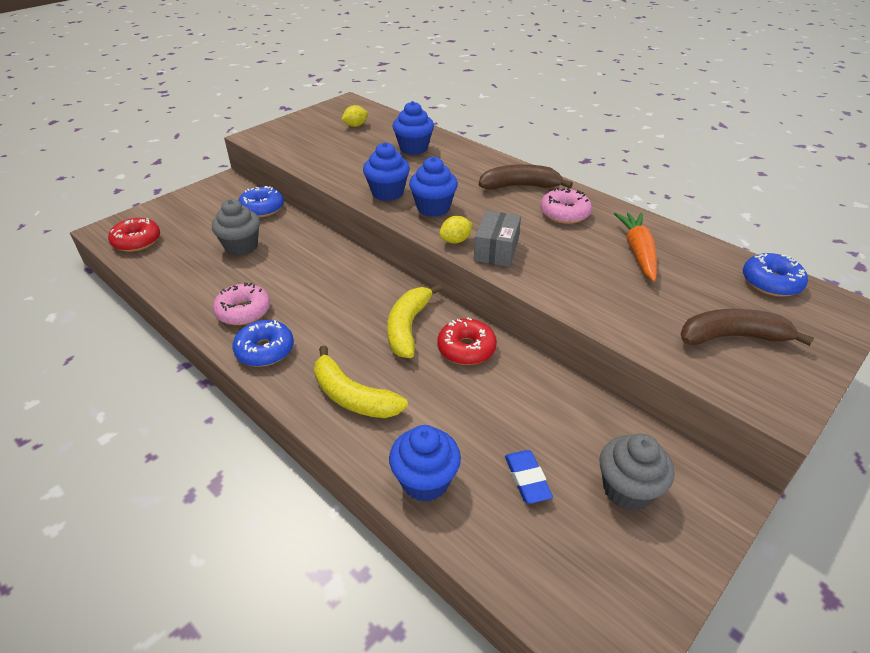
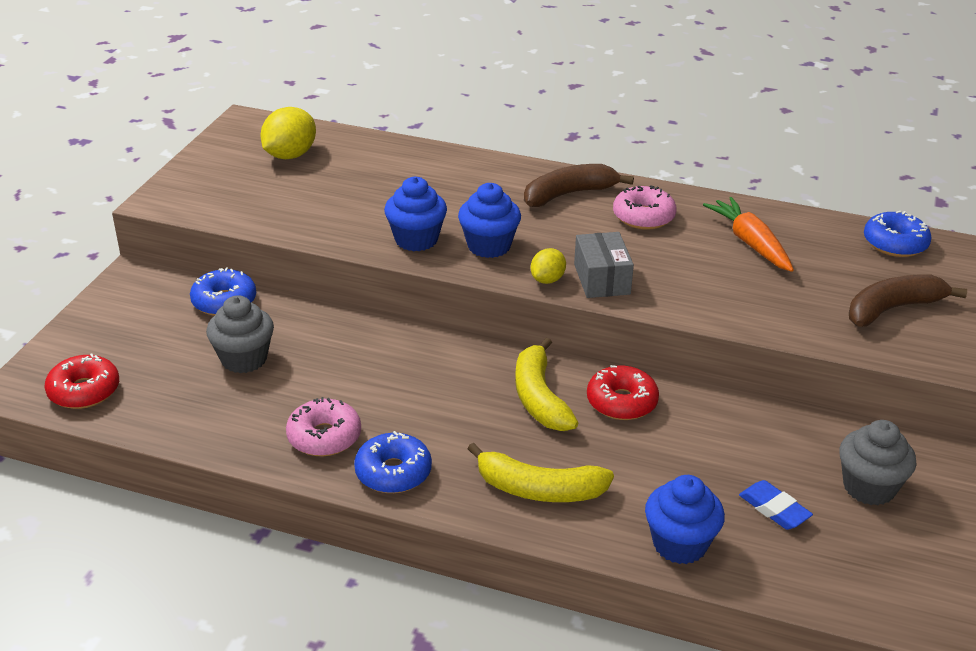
camera: 25 degrees left, 5 degrees down
(355, 125) = (290, 155): yellow lemon -> yellow lemon, size x1.71
(413, 148) = (397, 172): blue cupcake -> none

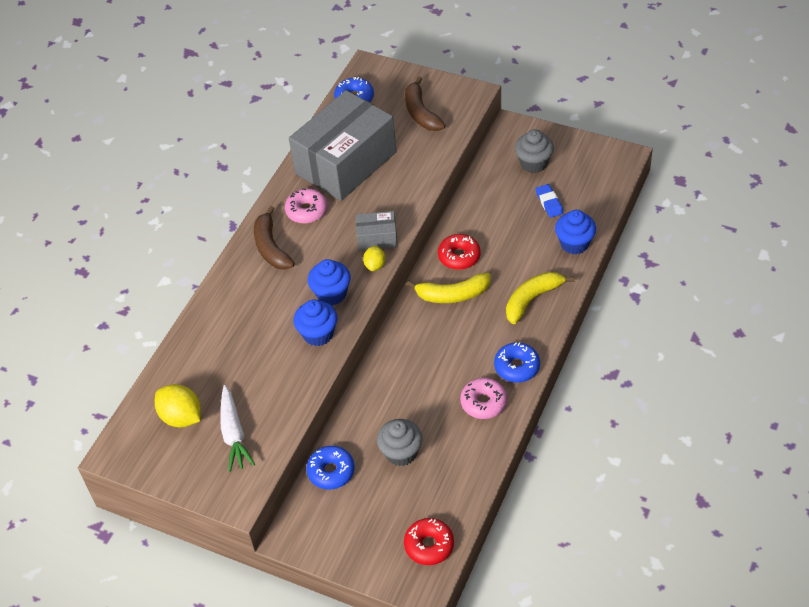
camera: 80 degrees left, 15 degrees up
(259, 190) = (234, 433): none -> white carrot
(539, 489) = (532, 299): yellow banana -> yellow banana turned 150 degrees counterclockwise
(547, 280) = (375, 265): yellow lemon -> yellow lemon turned 60 degrees clockwise
(750, 243) = (345, 163): orange carrot -> grey box
(774, 509) = (549, 203): blue eraser -> blue eraser turned 75 degrees counterclockwise

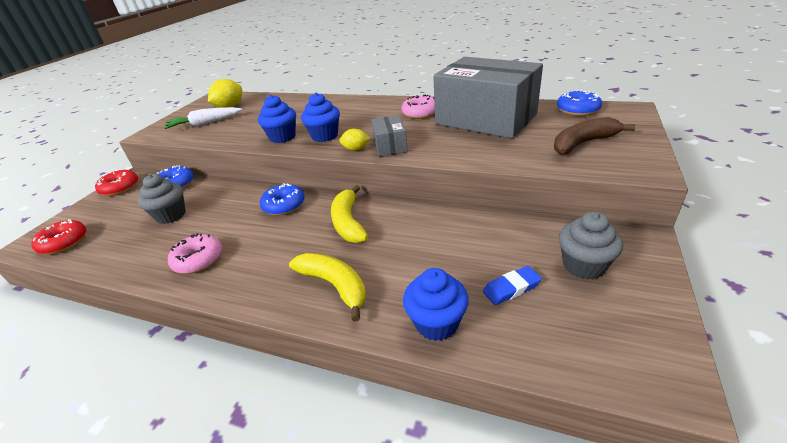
camera: 85 degrees right, 15 degrees down
(271, 247) = (378, 107): brown banana -> none
(459, 256) = (402, 220): red donut -> red donut (120, 188)
(517, 367) = (235, 281): blue donut -> blue donut (284, 205)

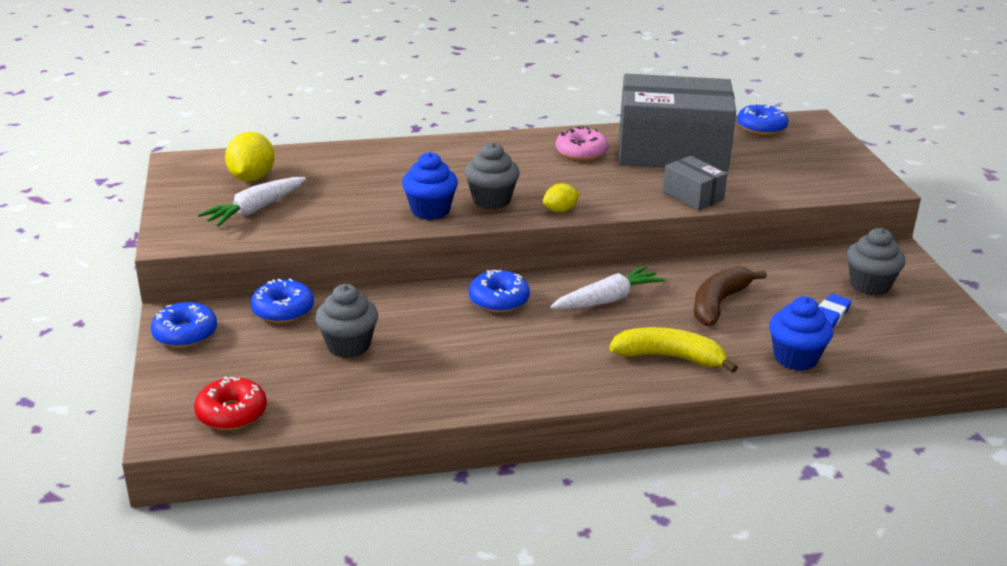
camera: 35 degrees left, 5 degrees down
(120, 188) = (185, 334): red donut -> blue donut
(198, 260) = (476, 377): pink donut -> none
(325, 136) = (491, 200): blue cupcake -> grey cupcake
(348, 222) = (607, 300): yellow banana -> white carrot
(390, 146) = (598, 200): grey box -> grey box (692, 196)
(583, 143) = (802, 166): brown banana -> brown banana (719, 303)

